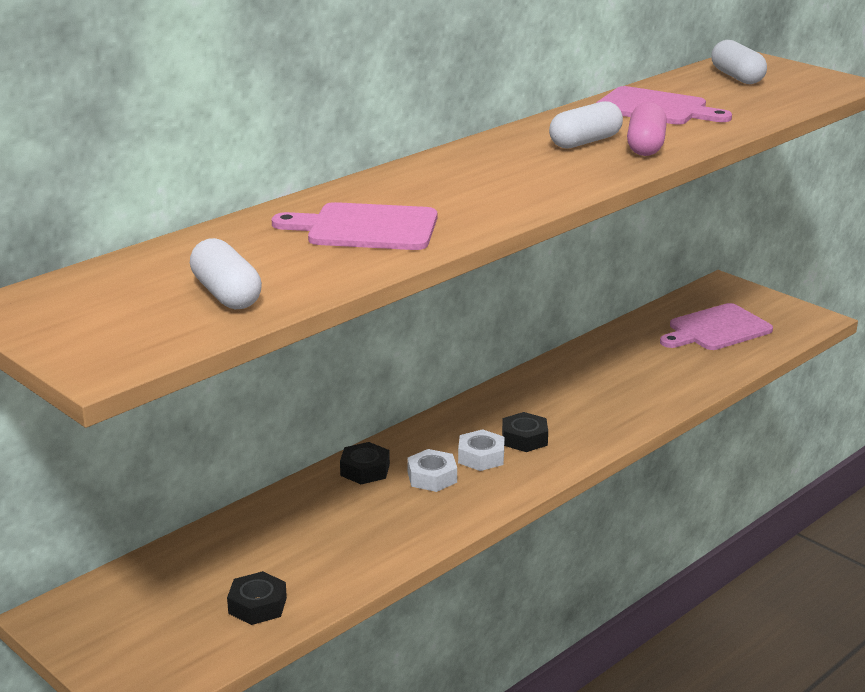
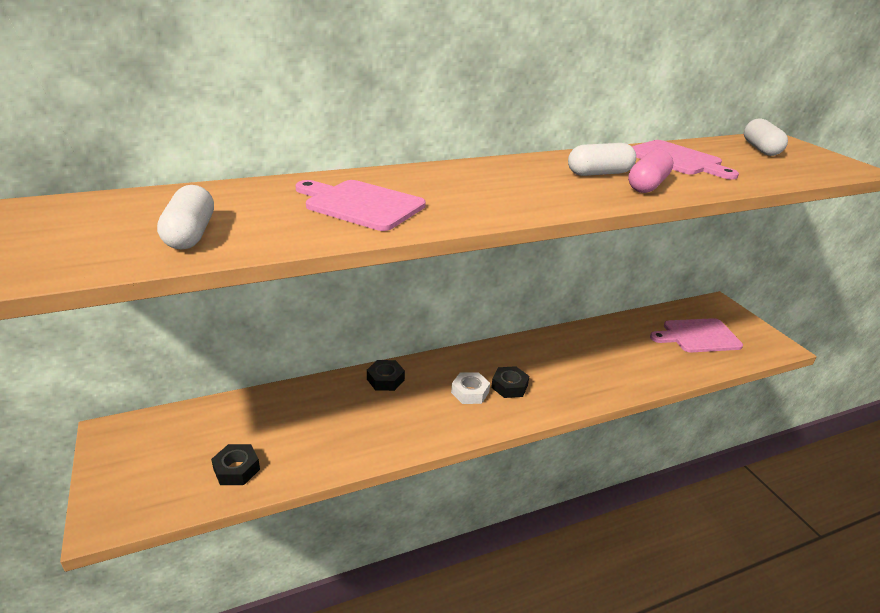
camera: 20 degrees right, 5 degrees up
(432, 477) = (426, 399): white nut -> none

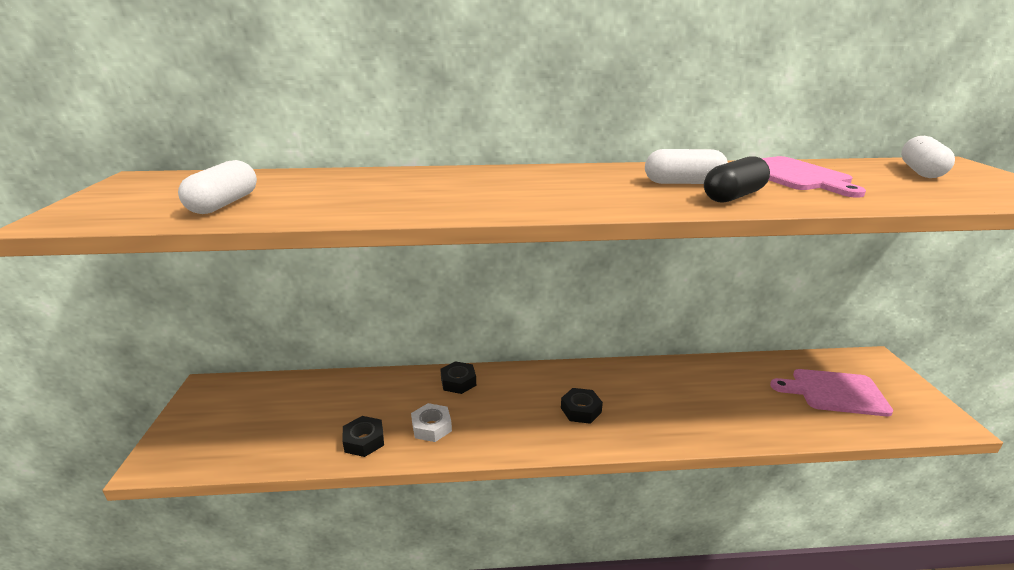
camera: 20 degrees right, 5 degrees down
(236, 469) = (282, 440): black nut -> black nut (364, 441)
(360, 204) = (399, 193): pink cutting board -> none
(470, 392) = (535, 409): white nut -> white nut (431, 427)
(647, 185) = (733, 196): pink capsule -> black capsule

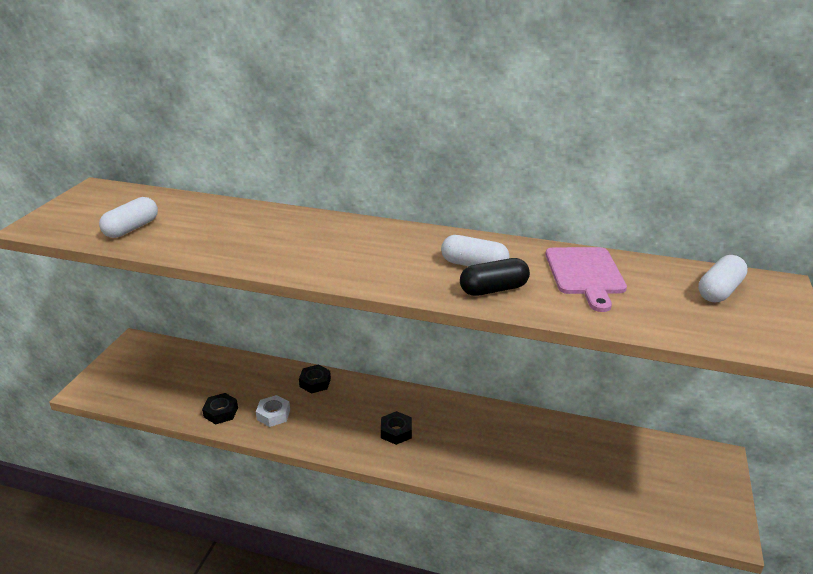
camera: 20 degrees right, 5 degrees up
(834, 392) = (640, 476): pink cutting board -> none

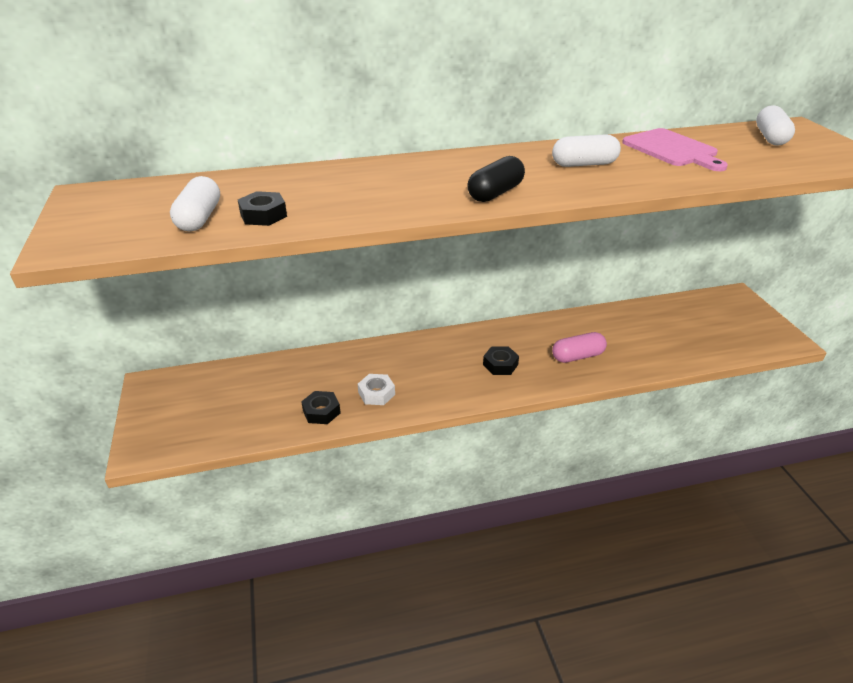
camera: 30 degrees left, 5 degrees up
(315, 382) = (386, 352): black nut -> black nut (263, 215)
(474, 453) = (577, 356): none -> pink capsule
(493, 289) = (627, 177): black capsule -> black capsule (495, 193)

